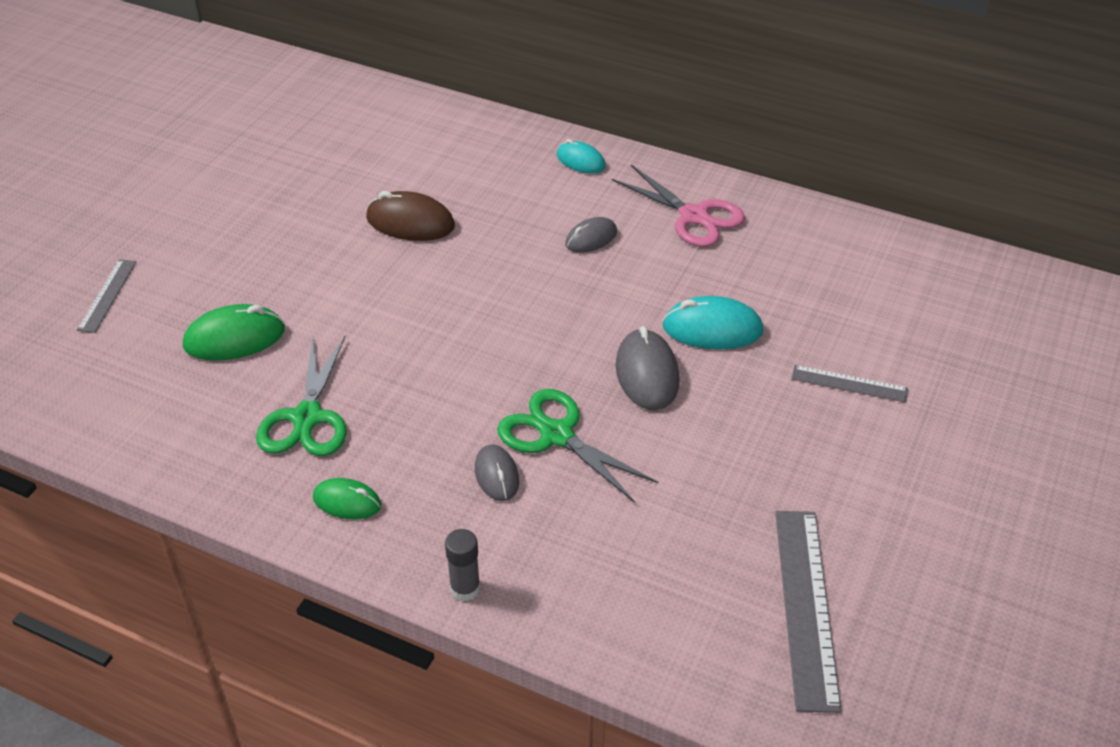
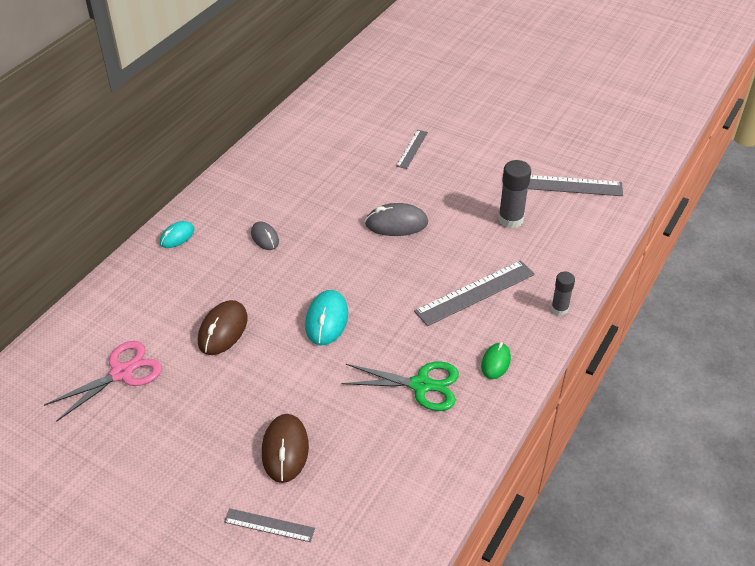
camera: 85 degrees left, 0 degrees up
(212, 297) = (285, 450): none -> brown mouse
(234, 338) = (335, 432): green mouse -> none
(496, 475) = (475, 292): grey mouse -> grey ruler
(556, 435) = (444, 265): green scissors -> none
(685, 523) = (510, 219): none -> grey glue stick
(693, 216) = (254, 190): pink scissors -> pink scissors (121, 373)
(712, 329) = (361, 193): turquoise mouse -> turquoise mouse (326, 320)

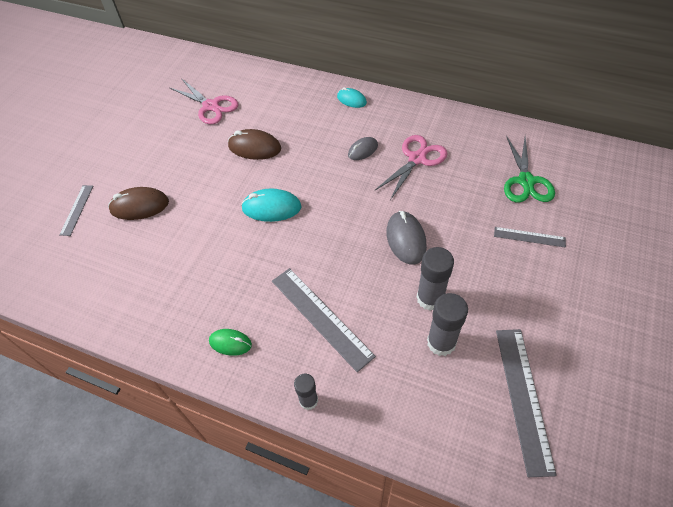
camera: 85 degrees right, 10 degrees up
(293, 200) = (417, 159): none -> pink scissors
(421, 385) = (202, 285): green scissors -> green scissors (526, 181)
(465, 219) = (430, 298): none -> grey glue stick

